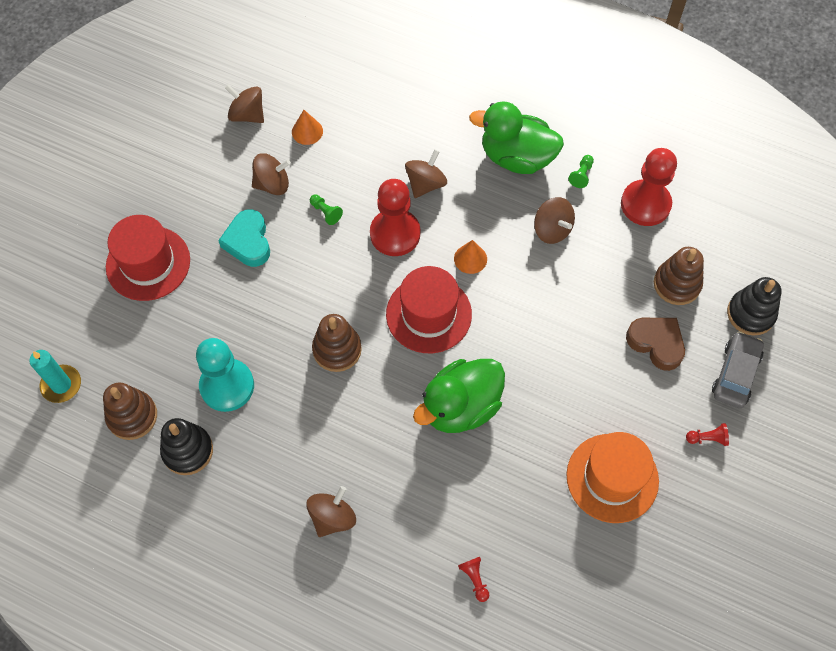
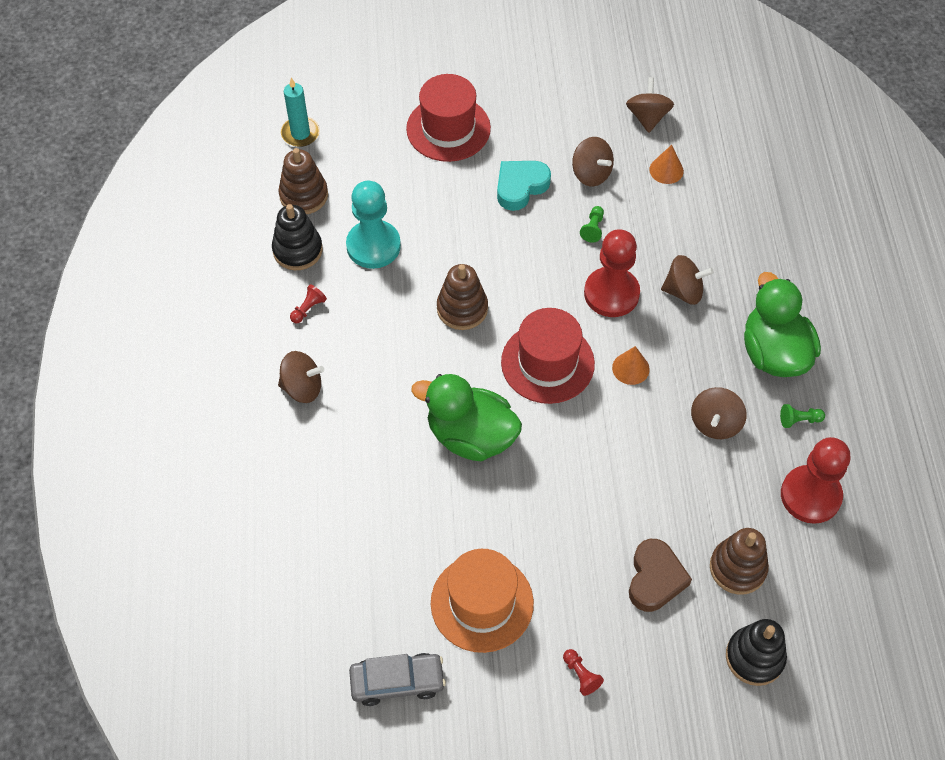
camera: 60 degrees right, 5 degrees down
(474, 579) = (311, 530): red pawn -> red pawn (308, 309)
(735, 374) = (672, 672): grey car -> grey car (397, 682)

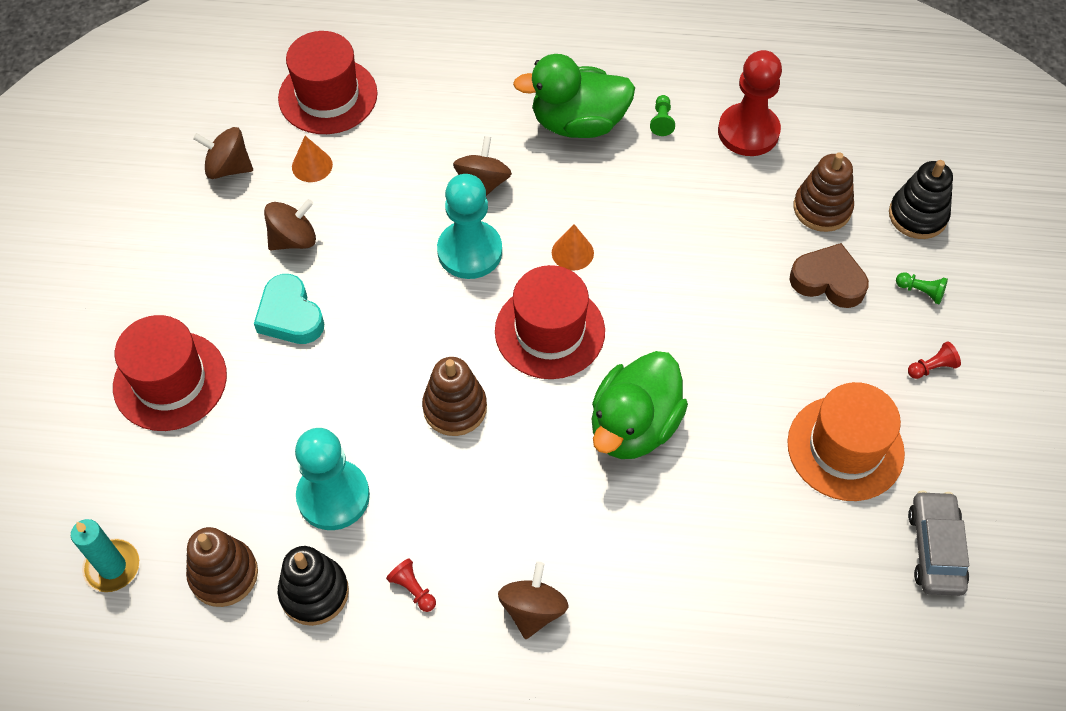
camera: 80 degrees left, 0 degrees up
(593, 228) = (374, 252): green pawn -> green pawn (921, 291)
(611, 293) = (470, 251): red pawn -> turquoise pawn
(715, 423) = (654, 191): brown spinning top -> none
(742, 165) = (328, 96): none -> red hat

